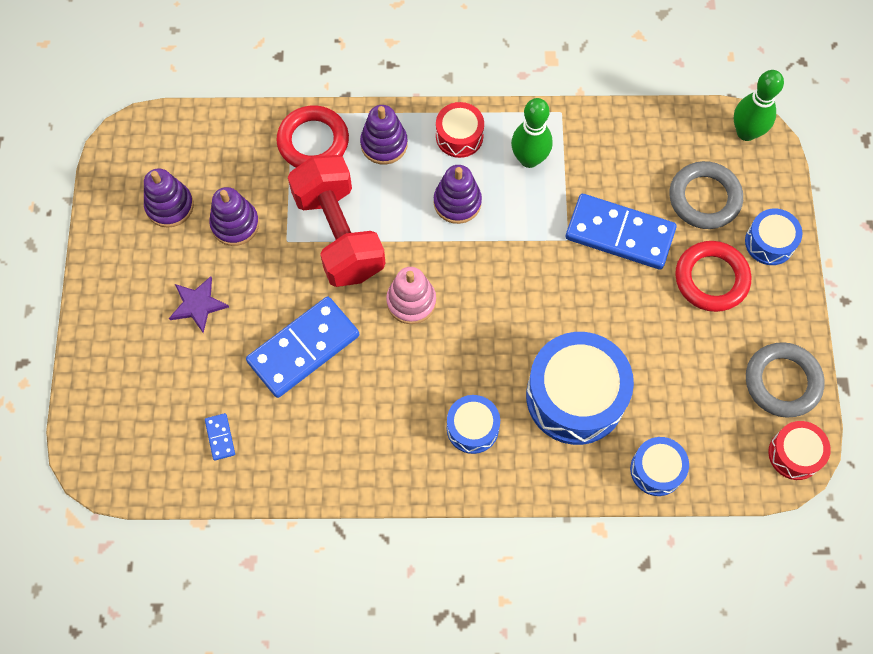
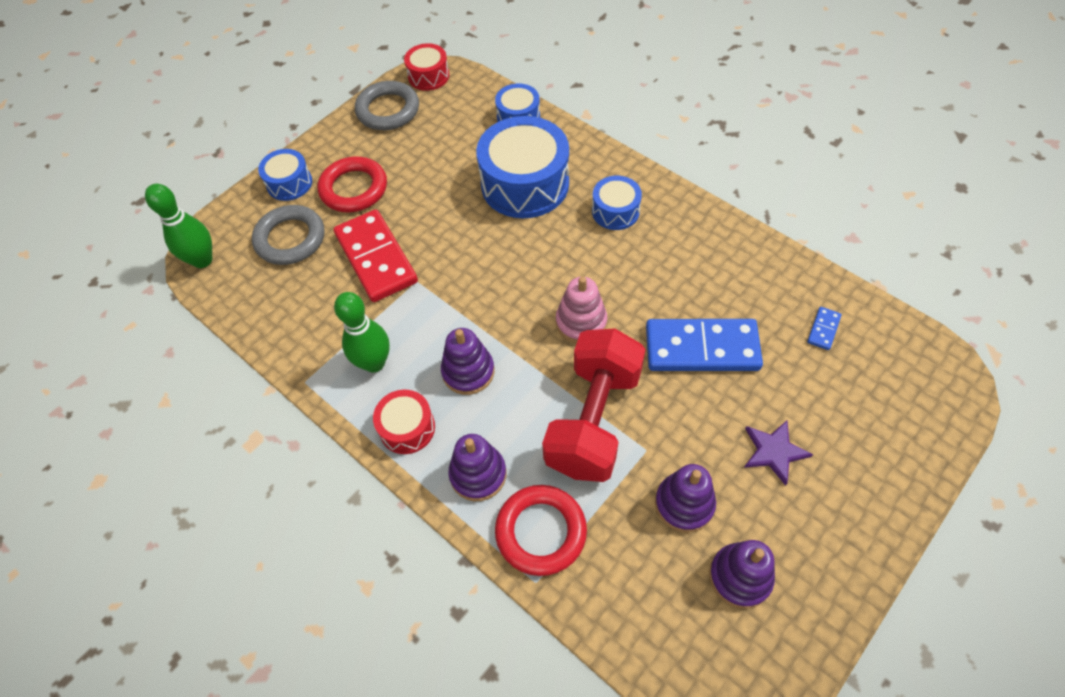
camera: 135 degrees left, 10 degrees down
(619, 234) = (376, 258): blue domino -> red domino

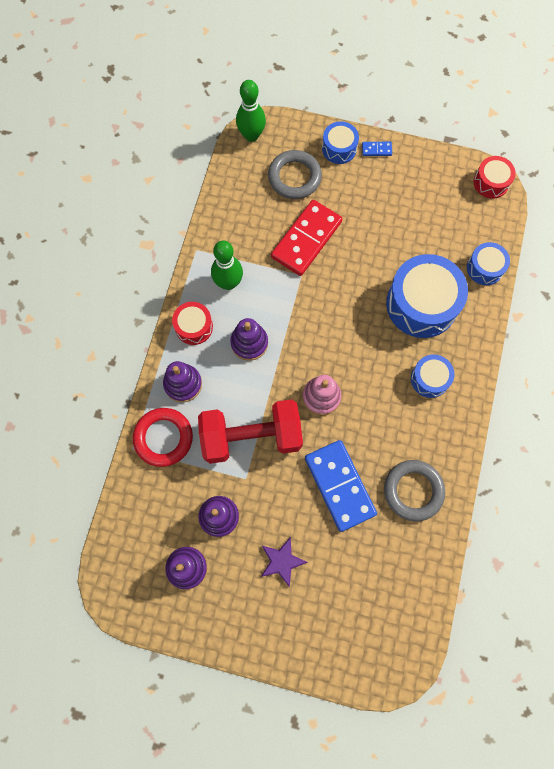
camera: 60 degrees right, 15 degrees up
(354, 189) = (356, 192): red ring -> none
(388, 110) = (440, 173): grey ring -> grey ring (413, 491)
(823, 329) = (397, 566): blue domino -> blue domino (376, 150)

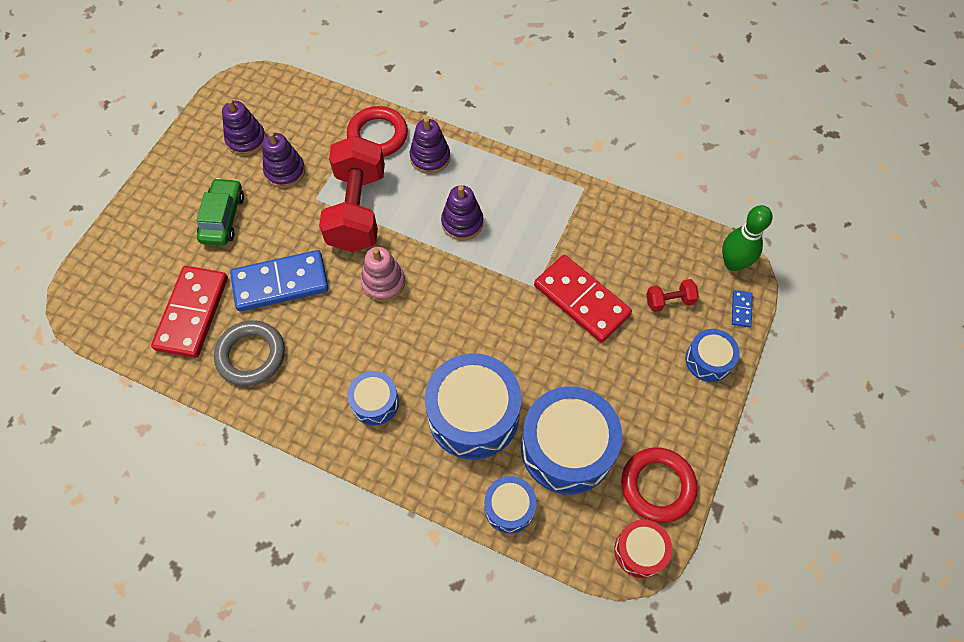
camera: 100 degrees right, 10 degrees down
(194, 327) = (491, 174): red drum -> none
(228, 283) = (538, 213): green bowling pin -> none
(281, 561) = (223, 218): purple star -> green car
(294, 177) = (669, 301): grey ring -> red dumbbell
(376, 150) = (703, 406): blue domino -> blue domino (741, 309)
(386, 557) = (192, 313): none -> red domino
(431, 235) = (567, 448): none -> blue drum
(443, 175) = (657, 486): none -> red ring

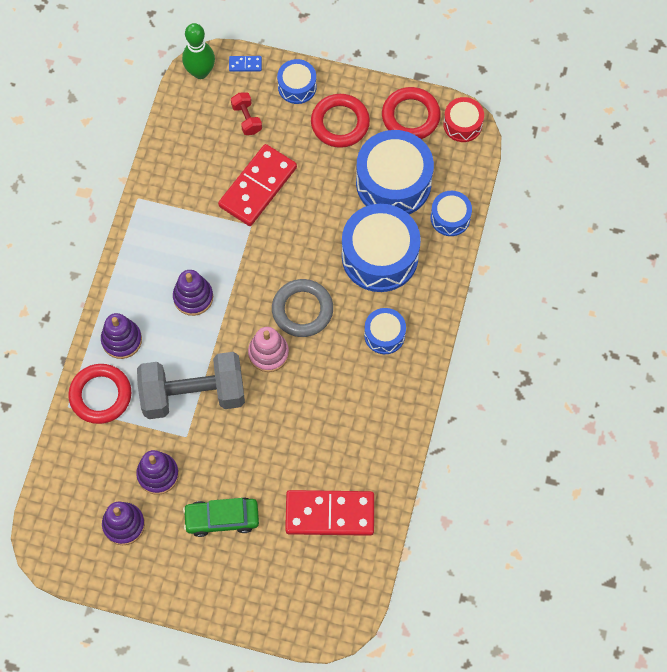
camera: 100 degrees left, 5 degrees up
(251, 355) = (361, 449): grey ring -> grey ring (302, 310)
(280, 283) = (284, 444): blue domino -> none
(357, 210) = (193, 394): red dumbbell -> grey dumbbell
(655, 400) = (340, 123): none -> red ring

